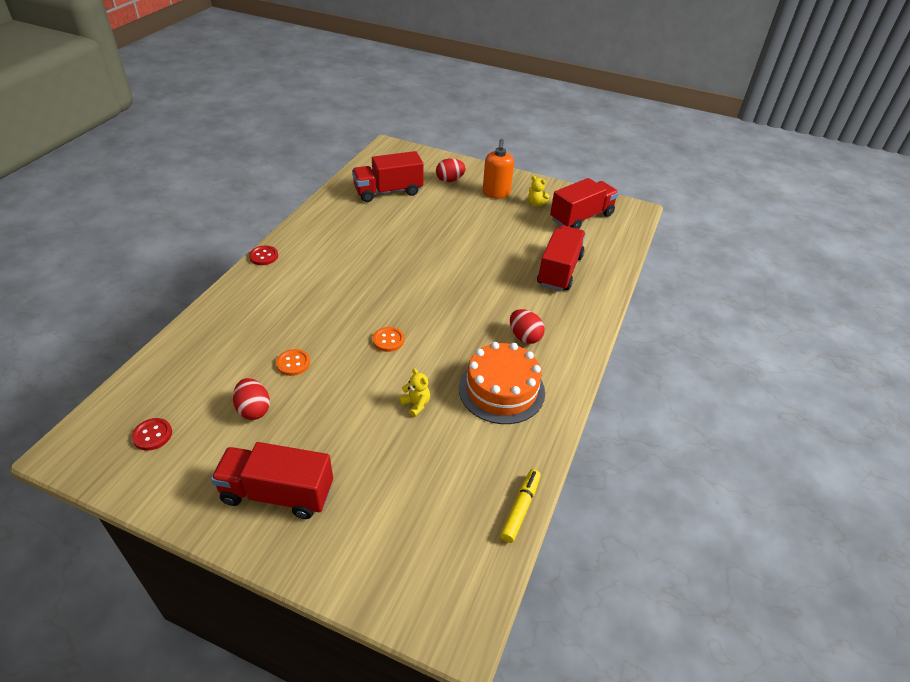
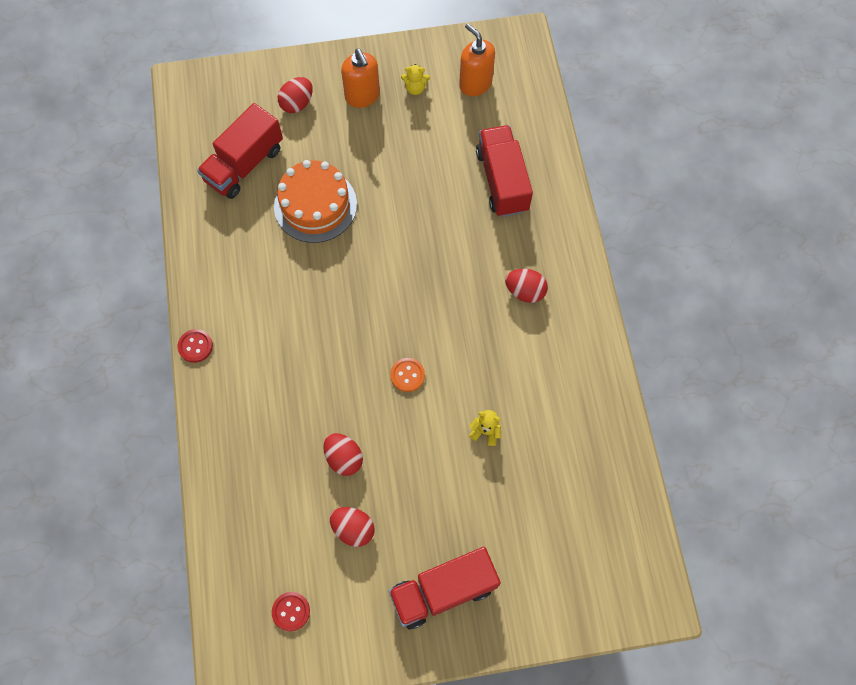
camera: 30 degrees left, 25 degrees up
(293, 363) = (344, 458): orange button -> red egg
(501, 390) = (545, 367): orange cake -> orange cake (315, 205)
(520, 509) = (635, 477): yellow marker -> none
(581, 217) = (475, 84): red truck -> orange soap dispenser

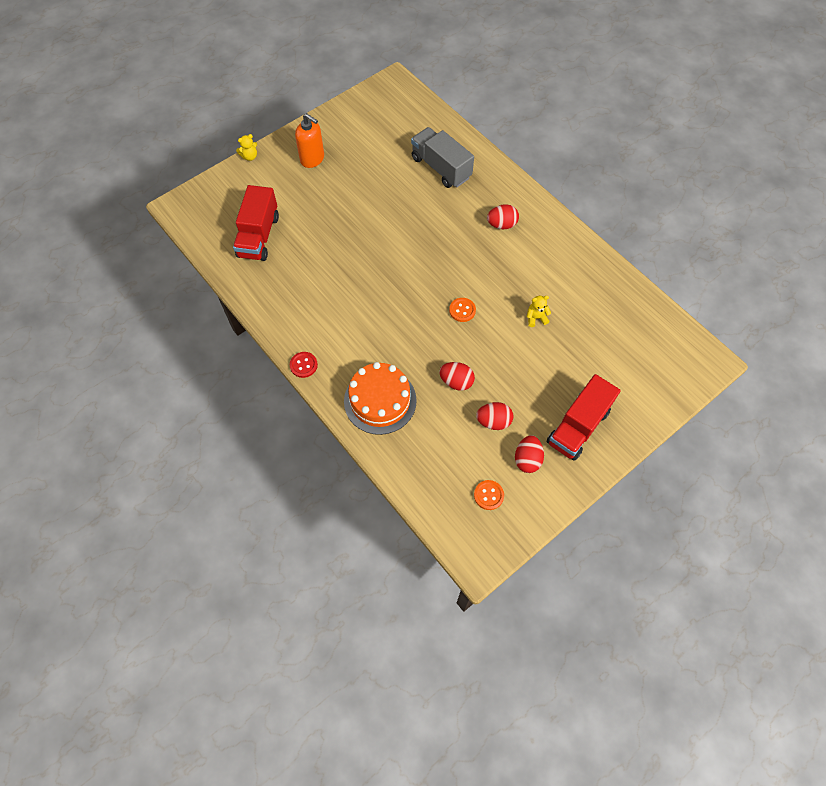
camera: 30 degrees left, 5 degrees down
(291, 611) = (488, 495): red button -> orange button
(297, 103) = (270, 183): red egg -> red egg (527, 459)
(315, 205) = (326, 238): orange cake -> orange cake (380, 401)
(415, 88) = (345, 139): yellow teddy bear -> yellow teddy bear (250, 156)
(475, 84) = (383, 119): orange soap dispenser -> none
(502, 181) = (441, 168): red truck -> grey truck

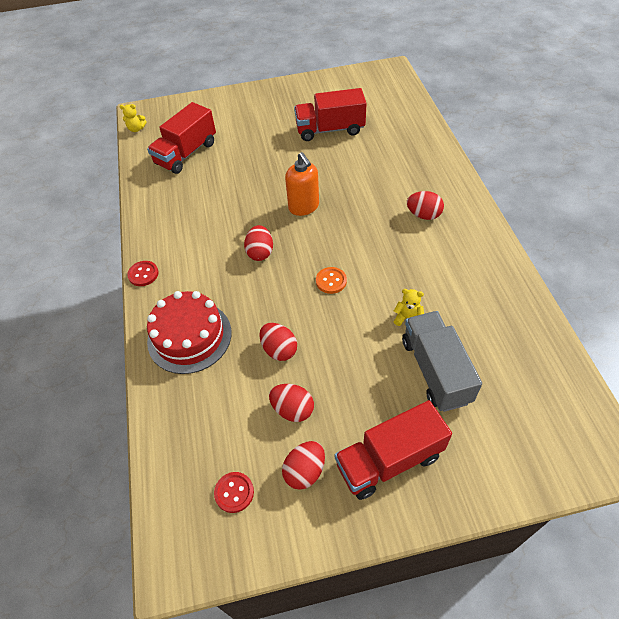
camera: 30 degrees right, 10 degrees down
(250, 156) = (224, 92): yellow teddy bear -> yellow teddy bear (136, 129)
(312, 159) = (276, 108): orange soap dispenser -> orange soap dispenser (304, 207)
(377, 166) = (330, 129): none -> red truck
(380, 401) = (189, 336): orange cake -> red cake
(390, 307) = (260, 252): none -> red egg
(441, 168) = (391, 147): grey truck -> grey truck (435, 370)
(488, 495) = (234, 492): orange button -> red button

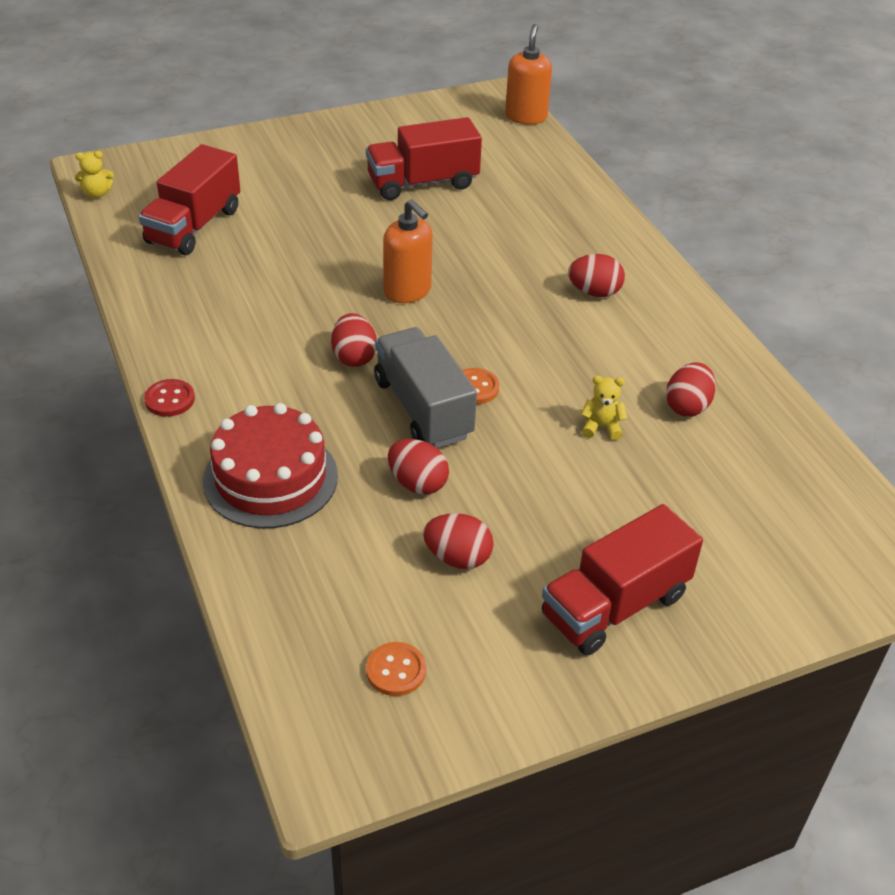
camera: 15 degrees left, 10 degrees down
(234, 492) = (396, 670): red button -> orange button
(305, 471) = (495, 632): red egg -> red egg (687, 406)
(405, 85) = (526, 117): none -> orange soap dispenser
(435, 370) = (656, 489): grey truck -> grey truck (423, 408)

